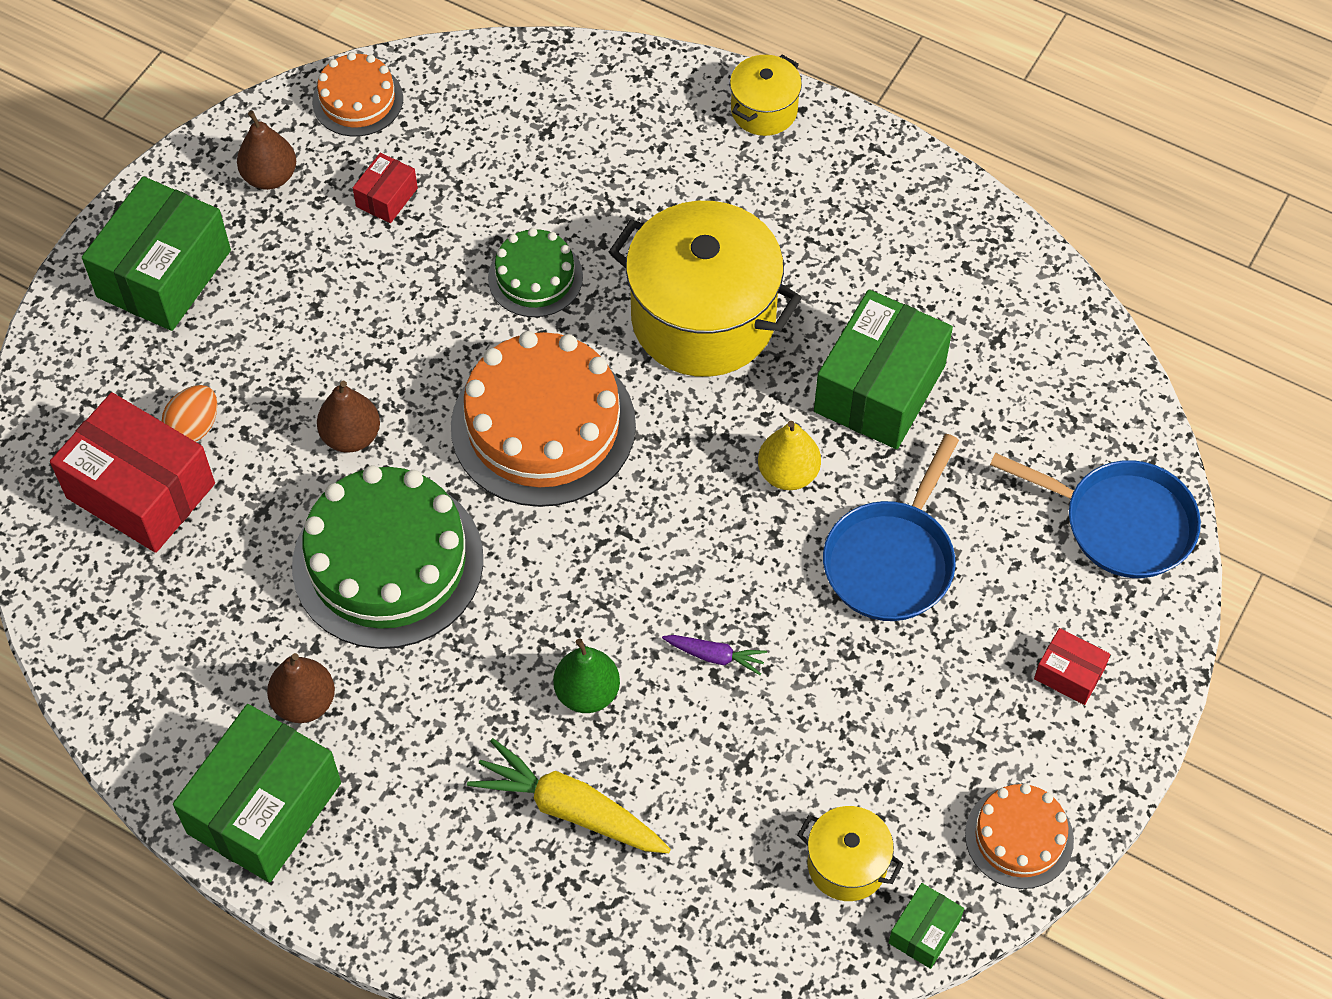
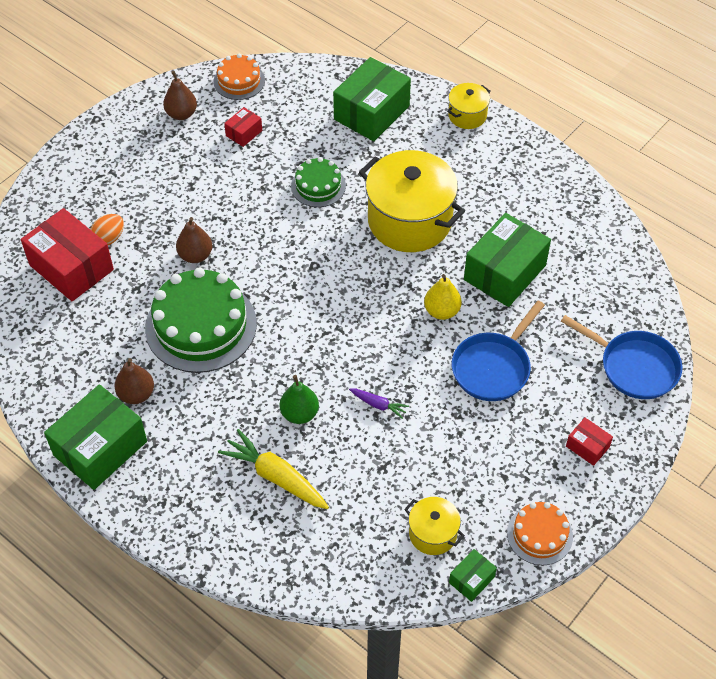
camera: 10 degrees right, 5 degrees down
(164, 273) = (111, 156): green box -> green box (371, 113)
(543, 425) = (305, 265): orange cake -> none

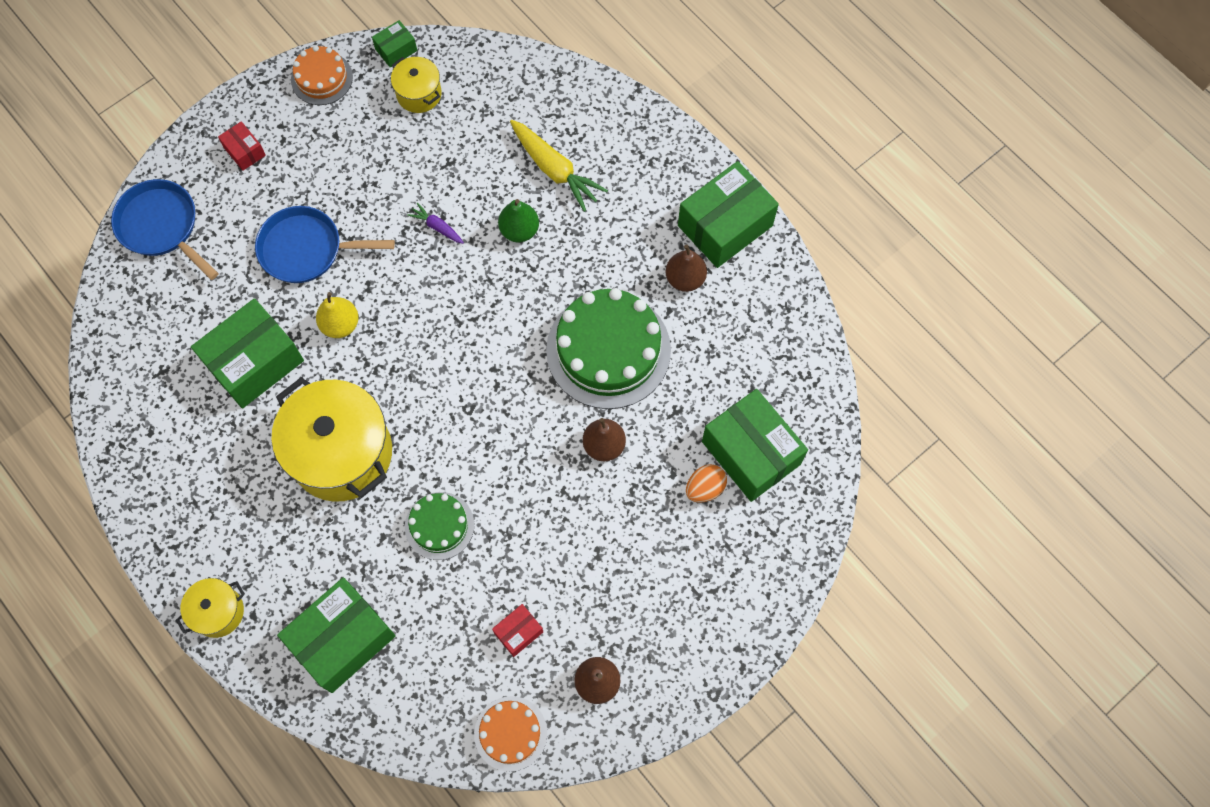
camera: 170 degrees left, 15 degrees up
(71, 267) = (751, 453): red box -> green box
(493, 367) = (307, 249): blue pan -> blue pan turned 135 degrees counterclockwise

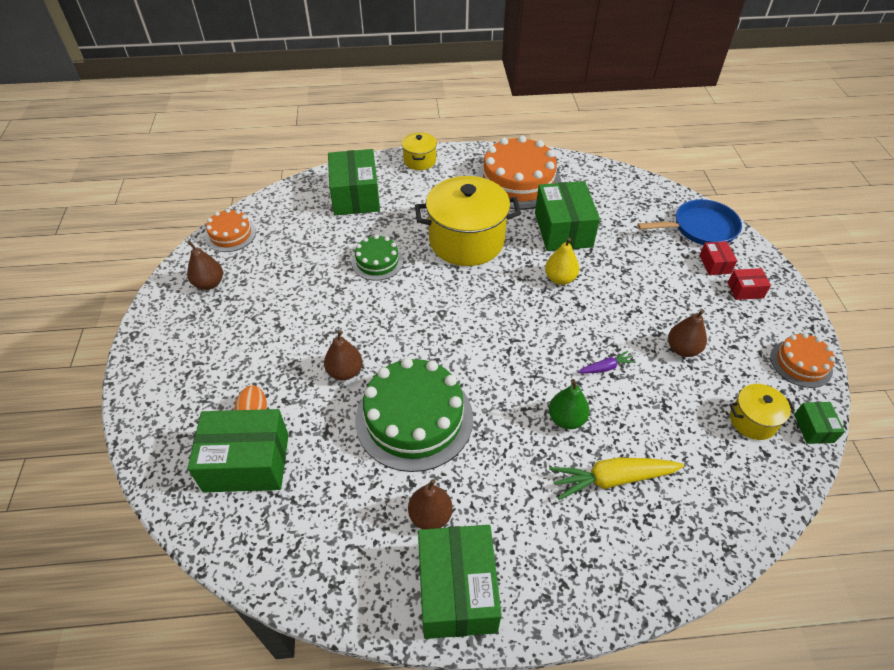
camera: 125 degrees right, 20 degrees down
(189, 462) = (518, 181): none -> orange cake
(307, 249) = (635, 287): blue pan -> none
(368, 175) = (682, 349): none -> brown pear
(518, 632) = (277, 264): red box -> red box (715, 264)

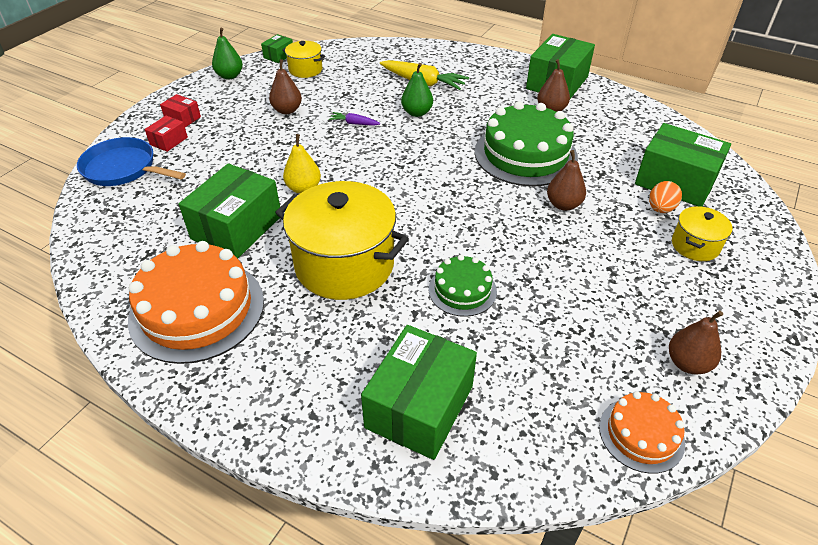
camera: 145 degrees left, 5 degrees down
(419, 161) = (272, 424): yellow pot -> yellow pot (695, 246)
(801, 363) = (230, 76): orange cake -> green pear

